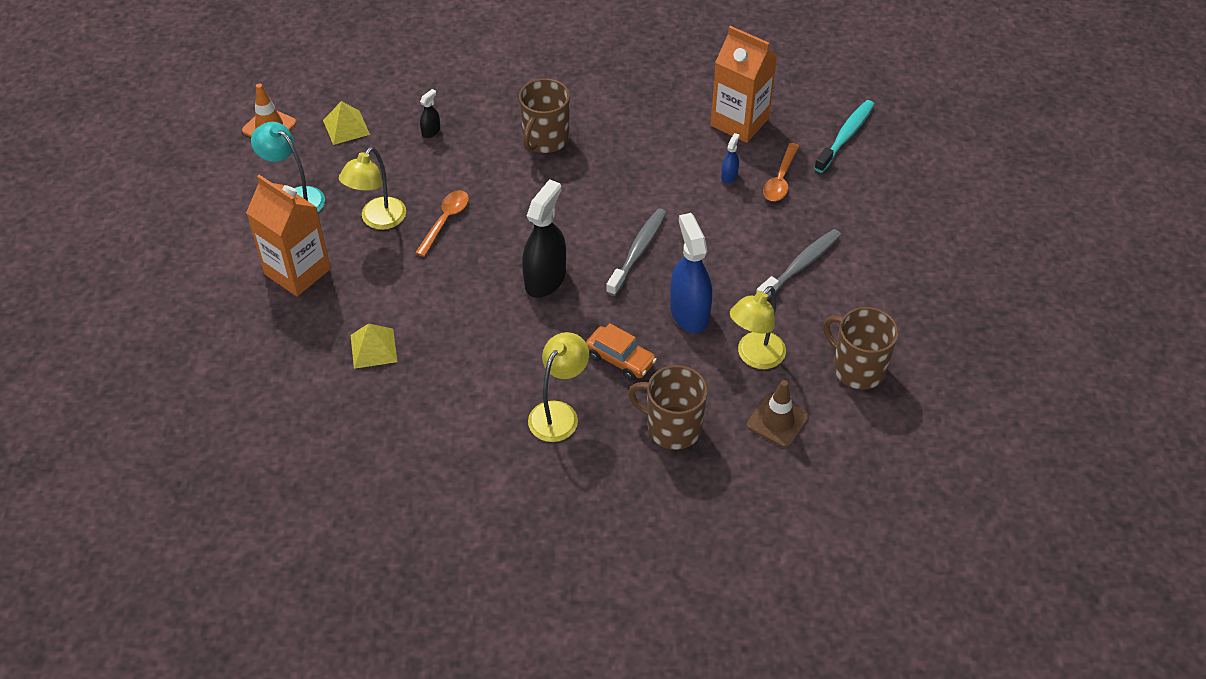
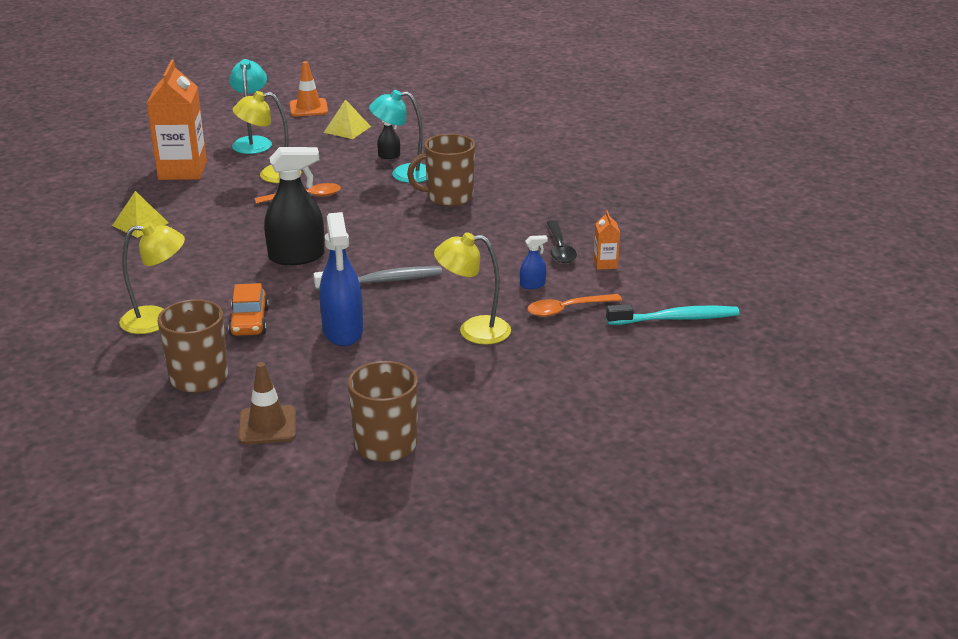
camera: 50 degrees right, 20 degrees down
(474, 142) = (403, 174): none -> turquoise lamp
(689, 313) = (343, 331): blue spray bottle -> blue spray bottle turned 135 degrees clockwise
(693, 131) = (559, 248): none -> black spoon
(739, 122) = (605, 264): orange carton -> orange carton, size x0.44
(755, 357) = (331, 383): yellow lamp -> yellow lamp (473, 331)
(800, 266) = (475, 361): grey toothbrush -> none

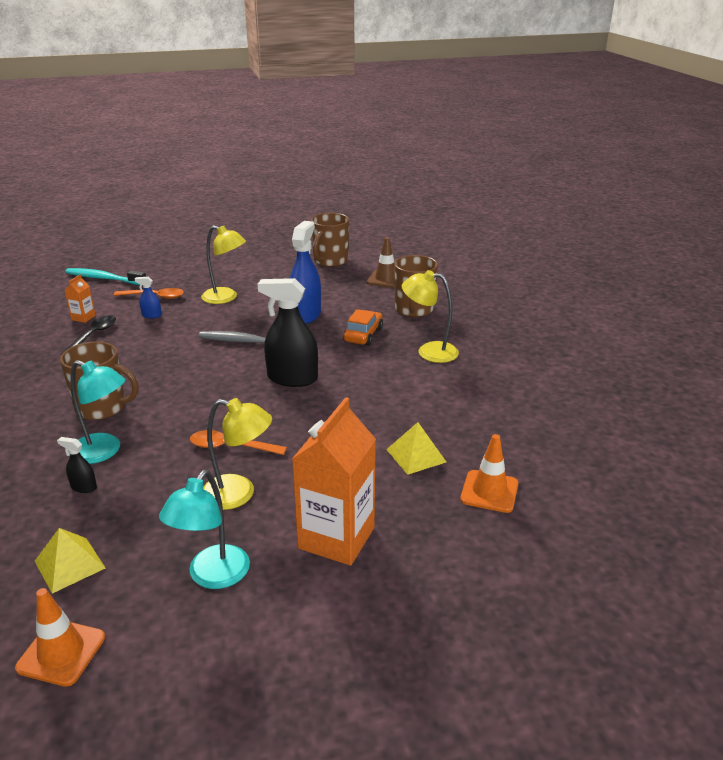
camera: 155 degrees left, 0 degrees up
(72, 215) = (489, 491): none -> orange traffic cone

